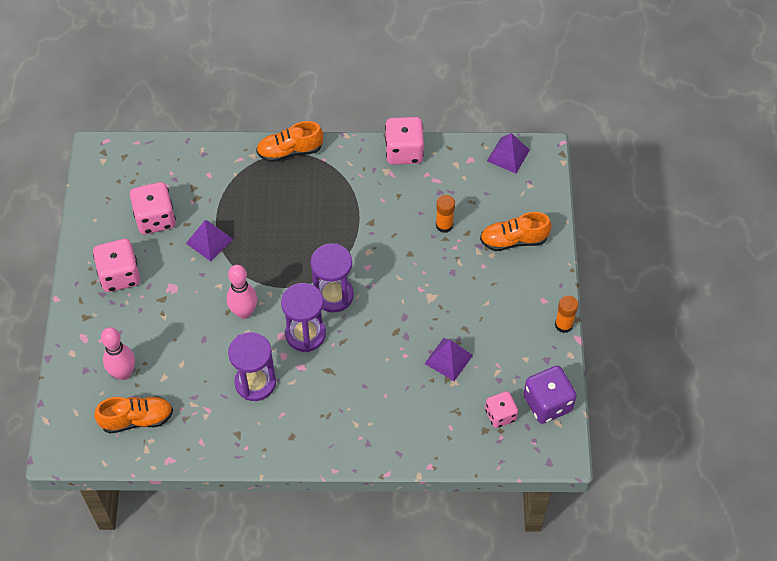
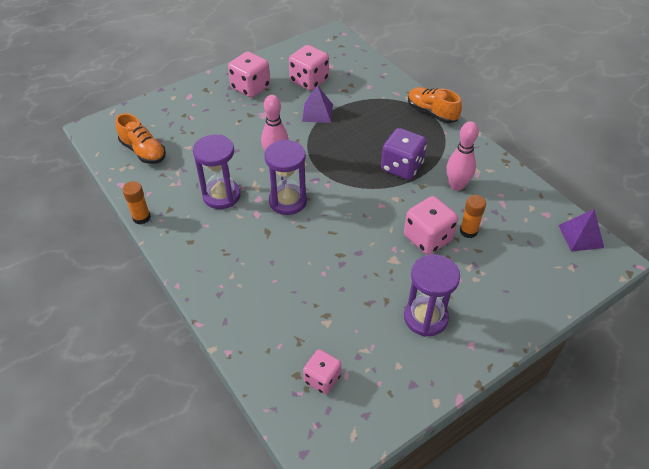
camera: 55 degrees right, 10 degrees down
(123, 373) = (176, 127): pink bowling pin -> pink bowling pin (456, 185)
(333, 295) = (336, 199): purple hourglass -> purple hourglass (425, 317)
(404, 151) = (504, 171): pink dice -> pink dice (428, 238)
(448, 359) = (346, 305): purple pyramid -> none
(514, 240) = (506, 286): orange shoe -> none
(547, 403) = (367, 413): purple dice -> purple dice (402, 167)
(563, 325) = (462, 377): orange glue stick -> orange glue stick (141, 217)

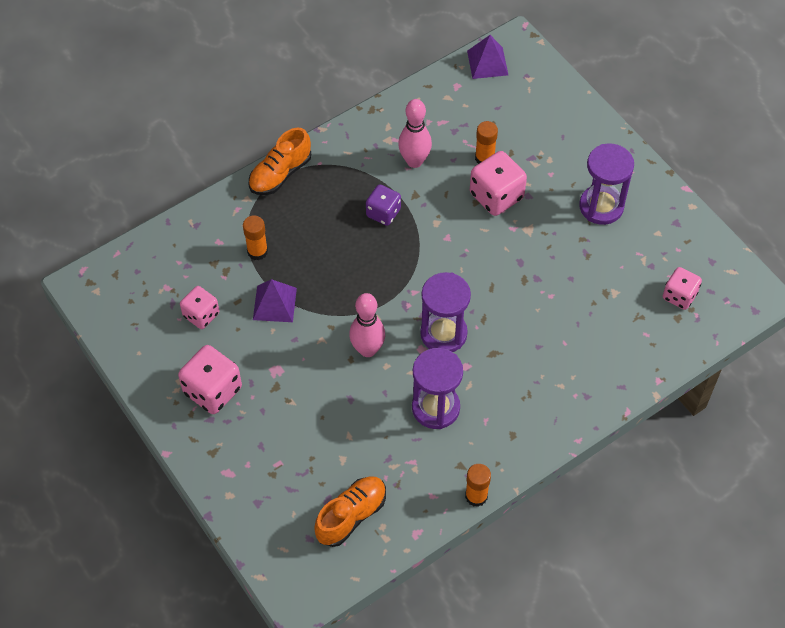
camera: 90 degrees left, 10 degrees up
(309, 81) = (201, 315): pink dice -> pink dice, size x0.64
(361, 103) = (257, 251): none -> orange glue stick
(402, 167) = (383, 213): purple dice -> purple dice, size x0.64

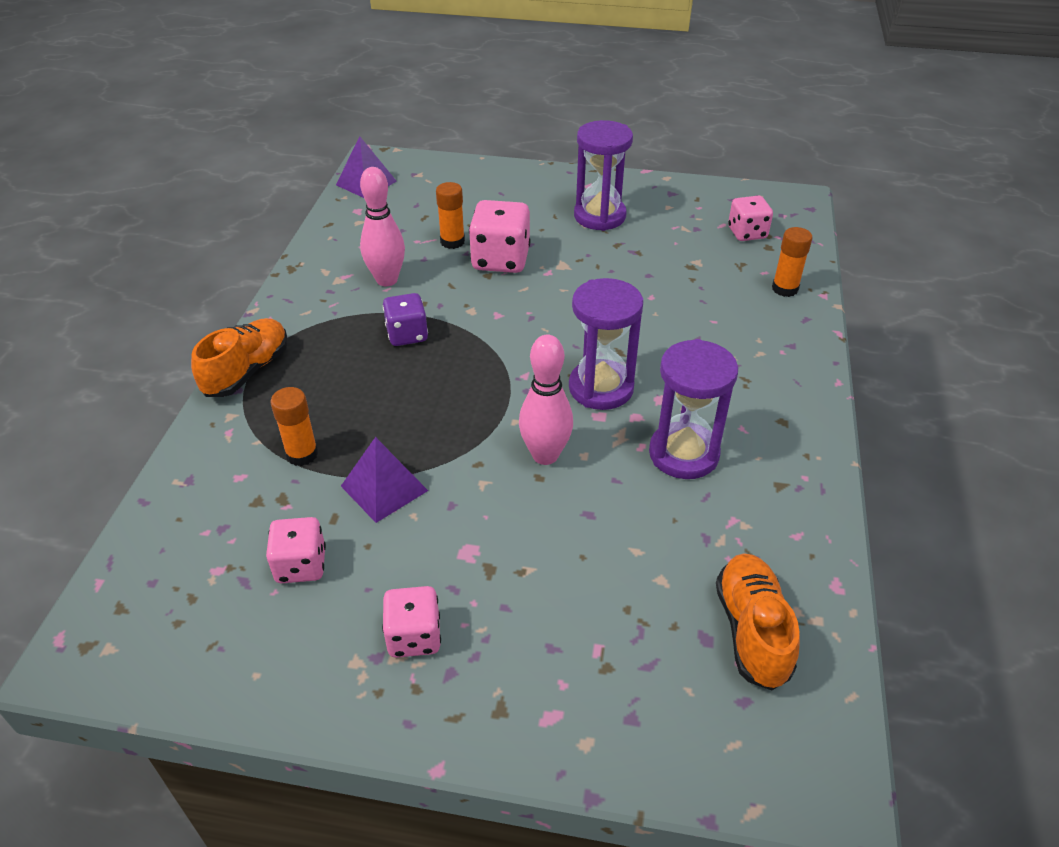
camera: 45 degrees left, 15 degrees down
(212, 390) = (414, 636): pink dice -> pink dice, size x0.64
(280, 174) = (247, 371): orange shoe -> orange shoe turned 150 degrees counterclockwise
(476, 496) = (834, 499): orange glue stick -> orange glue stick (785, 289)

